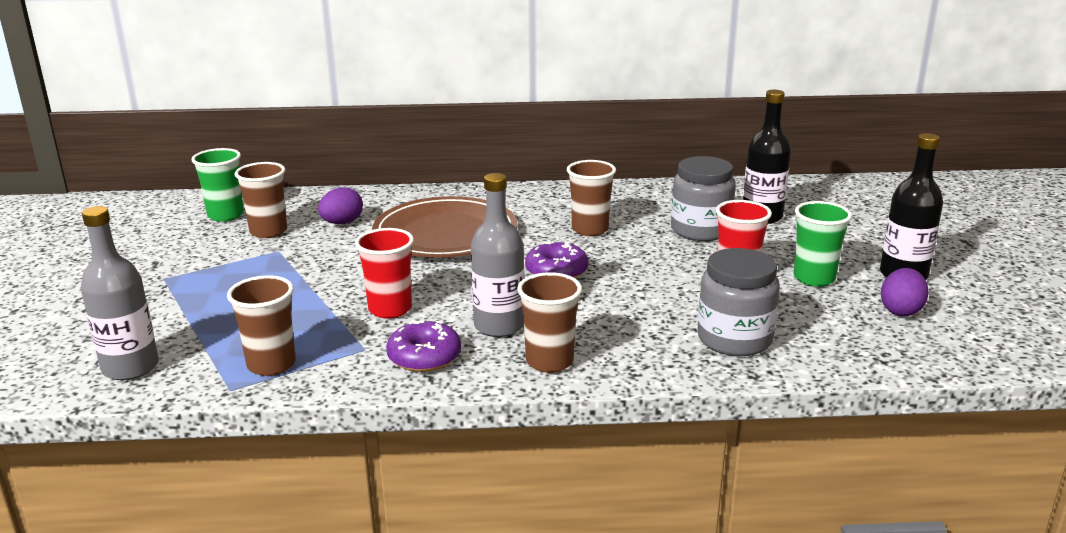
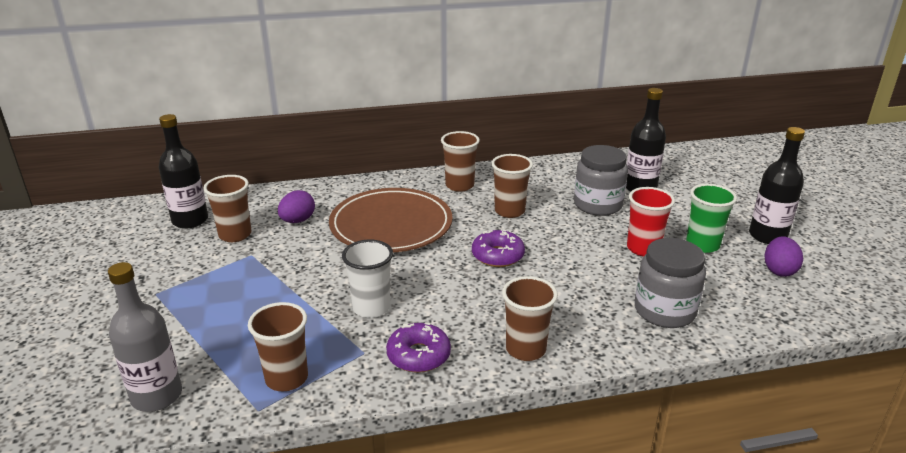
camera: 10 degrees left, 5 degrees up
(225, 215) = (190, 220): green cup -> black bottle
(390, 309) = (371, 308): red cup -> white cup
(499, 326) = (470, 316): grey bottle -> none
(541, 201) = (459, 185): none -> brown cup

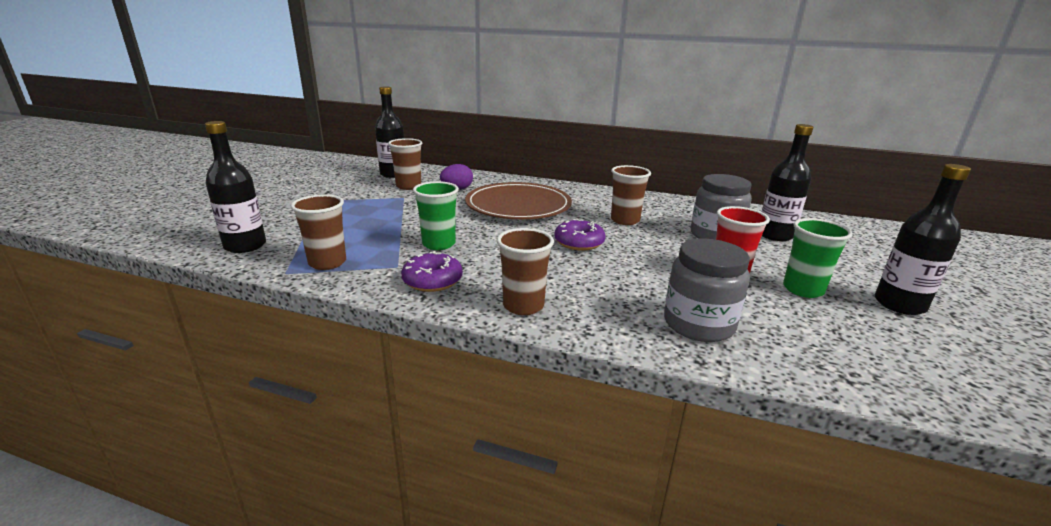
camera: 30 degrees right, 5 degrees down
(157, 396) = (245, 246): grey bottle -> black bottle
(371, 308) = (439, 244): white cup -> green cup
(459, 185) = (601, 198): brown cup -> none
(779, 270) = (886, 336): purple egg -> none

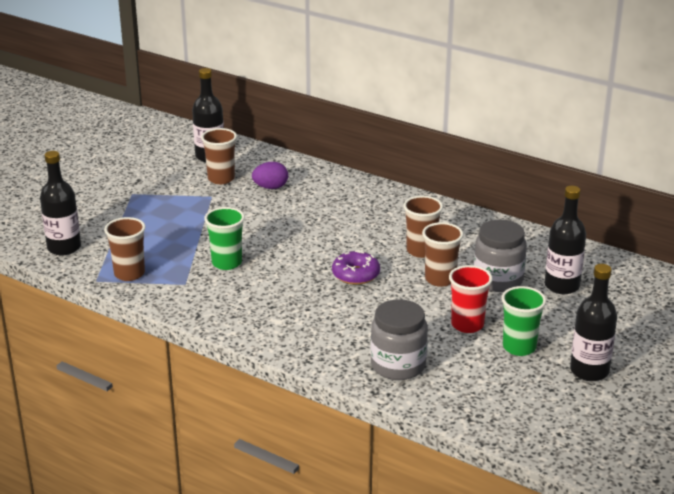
camera: 15 degrees right, 5 degrees up
(432, 280) = (209, 301): purple donut -> none
(518, 205) = (323, 219): brown plate -> none
(523, 306) = (271, 333): brown cup -> brown cup (440, 279)

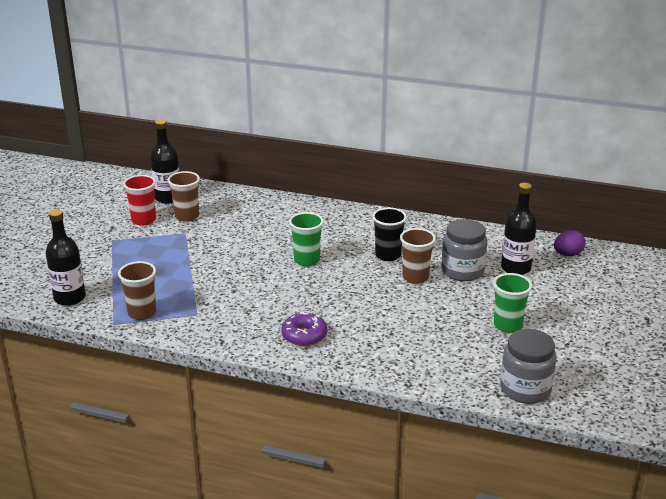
camera: 15 degrees left, 0 degrees up
(227, 263) = (226, 290): green cup -> green cup (306, 260)
(270, 187) = (234, 218): purple egg -> purple egg (567, 254)
(356, 274) = (343, 284): purple donut -> purple donut (304, 335)
(398, 365) = (416, 358): grey jar -> grey jar (525, 389)
(421, 251) = (388, 255): brown cup -> black cup
(467, 325) = (456, 313): red cup -> red cup (143, 220)
(589, 371) = (573, 336): black bottle -> none

